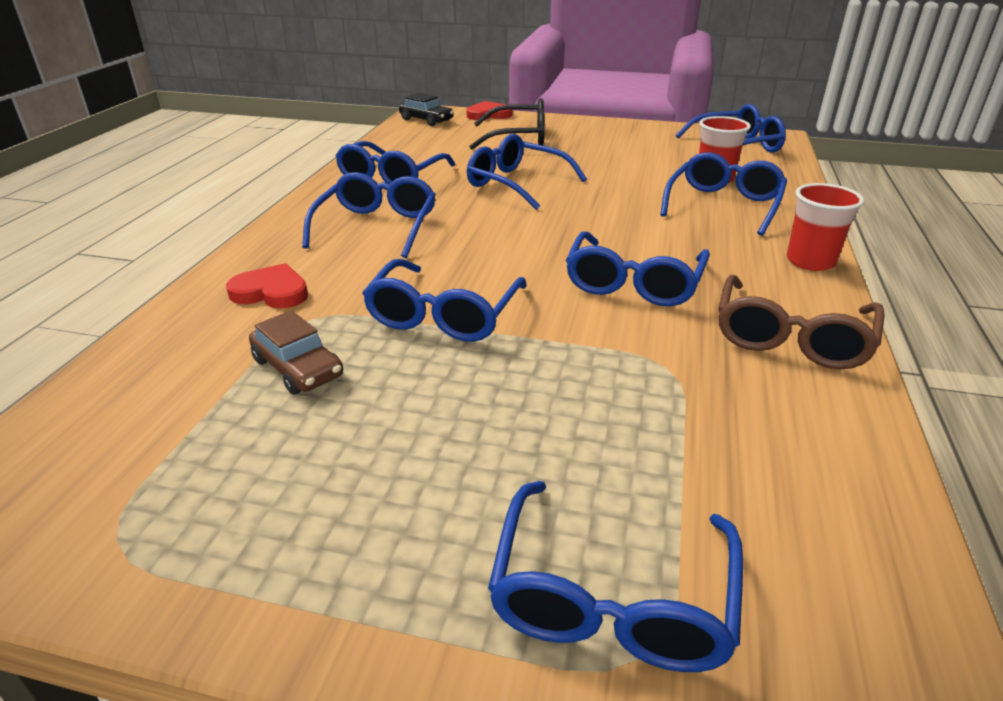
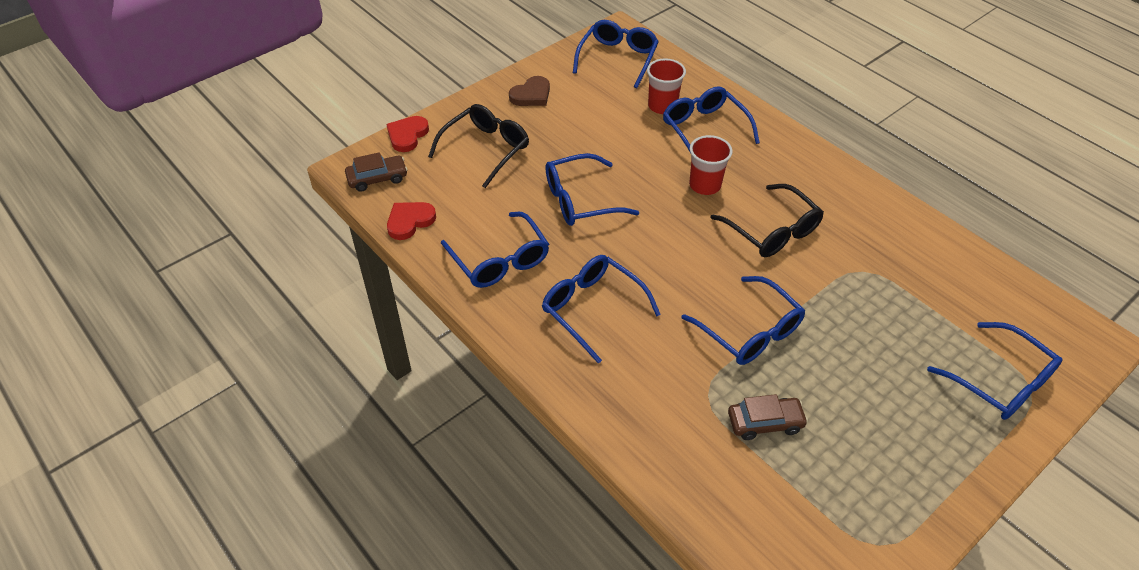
camera: 55 degrees left, 15 degrees up
(271, 292) = (655, 404): red heart -> red heart (410, 221)
(426, 120) = (377, 178): black car -> brown car
(616, 133) = (531, 95): none -> brown heart
(633, 283) = (772, 231): blue glasses -> black glasses
(791, 338) = (868, 210): brown glasses -> none
(810, 261) = (801, 148): red cup -> red cup (705, 185)

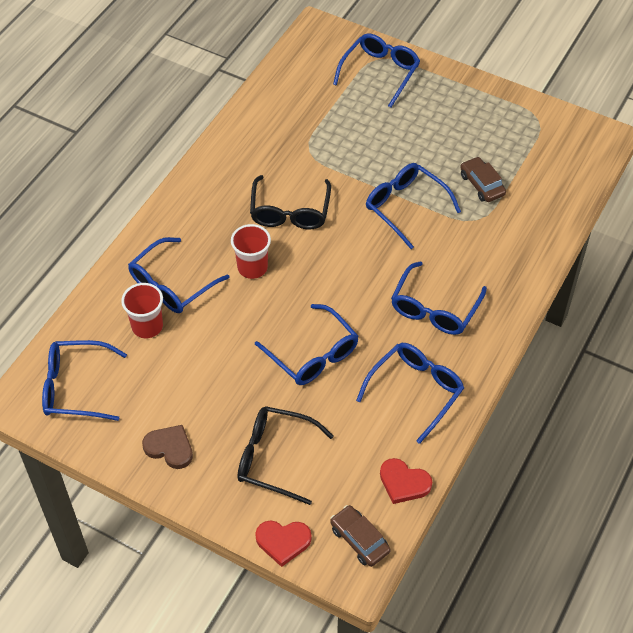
camera: 110 degrees left, 5 degrees up
(749, 331) = (405, 207): blue glasses -> blue glasses turned 75 degrees counterclockwise
(772, 231) = (290, 212): black glasses -> black glasses turned 150 degrees clockwise

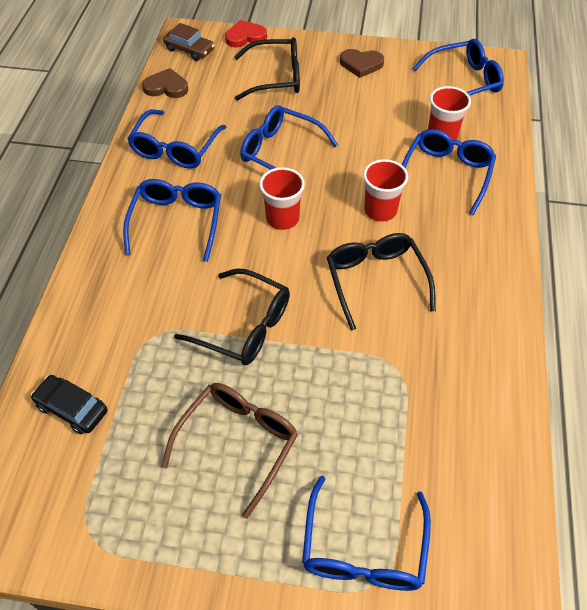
camera: 160 degrees right, 0 degrees up
(340, 285) = (282, 218): none -> red cup
(404, 483) = (166, 87): red heart -> brown heart
(405, 207) = (244, 326): blue glasses -> black glasses
(434, 139) = (238, 442): none -> brown glasses
(482, 185) = (155, 388): brown car -> none
(542, 188) = (72, 408): none -> black car

